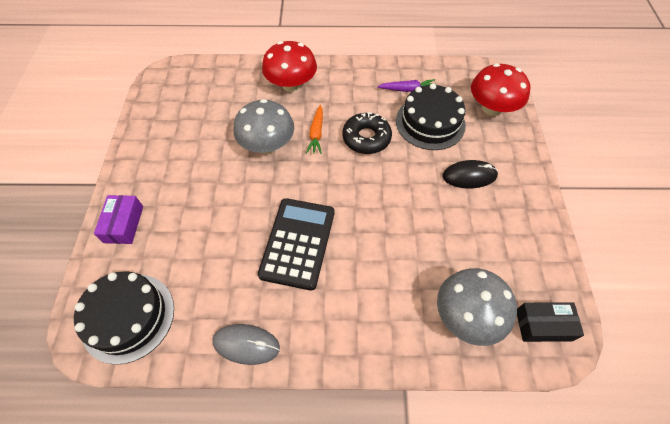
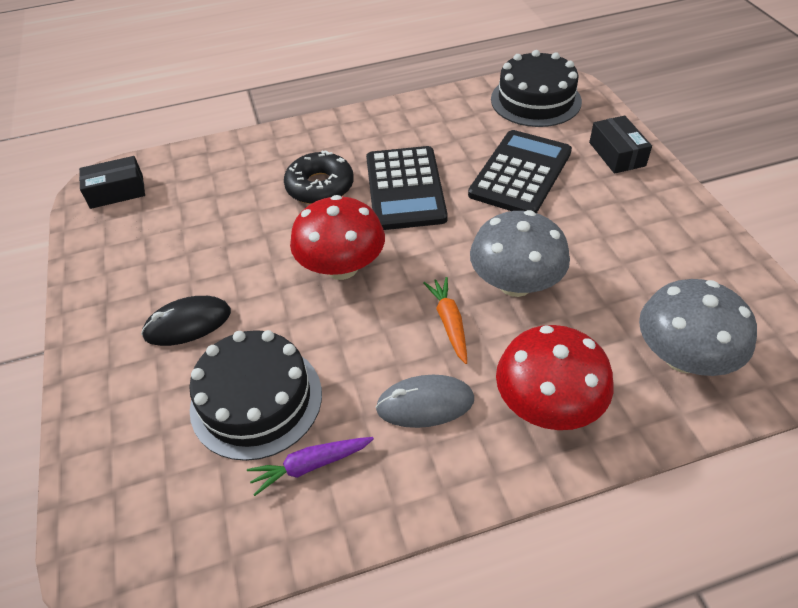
camera: 165 degrees right, 10 degrees down
(124, 224) = (617, 154): purple box -> black box
(206, 229) = (520, 173): none -> black calculator
(246, 344) = (413, 111): grey mouse -> grey mouse (425, 404)
(366, 138) = (364, 338): black donut -> black donut (320, 186)
(467, 315) = (199, 179): grey mushroom -> grey mushroom (683, 357)
(491, 108) = (132, 471): red mushroom -> red mushroom (342, 267)

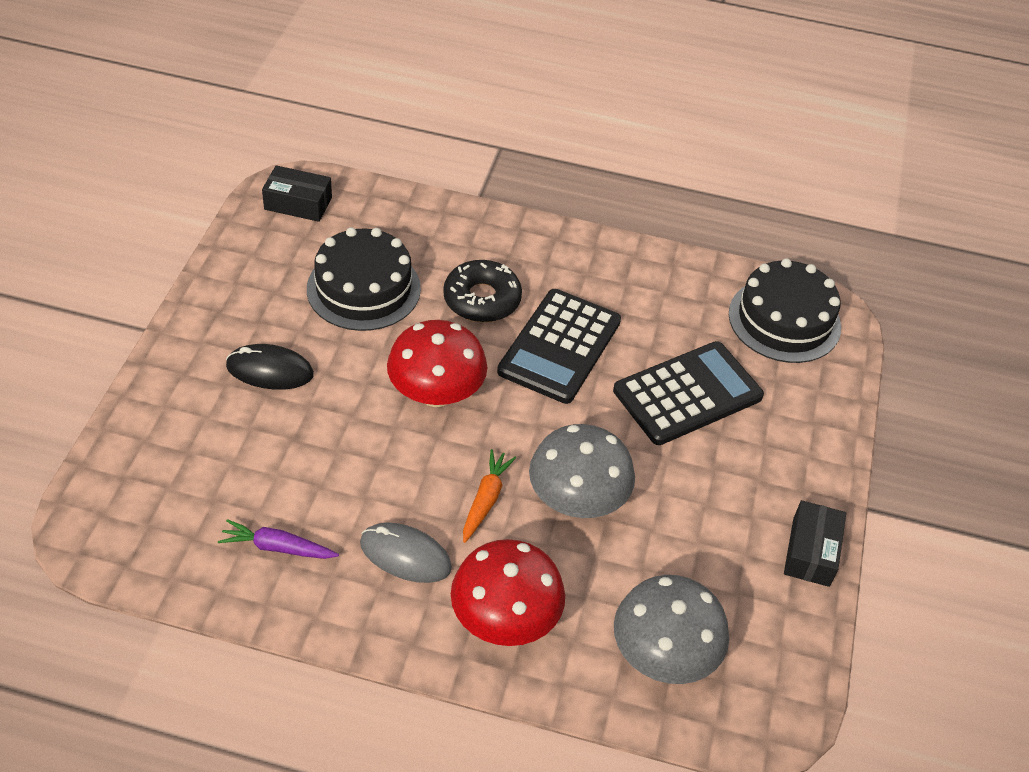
camera: 25 degrees right, 0 degrees up
(256, 400) = (276, 470): black cake -> black cake (363, 288)
(617, 154) = (809, 429): black box -> black box (811, 552)

